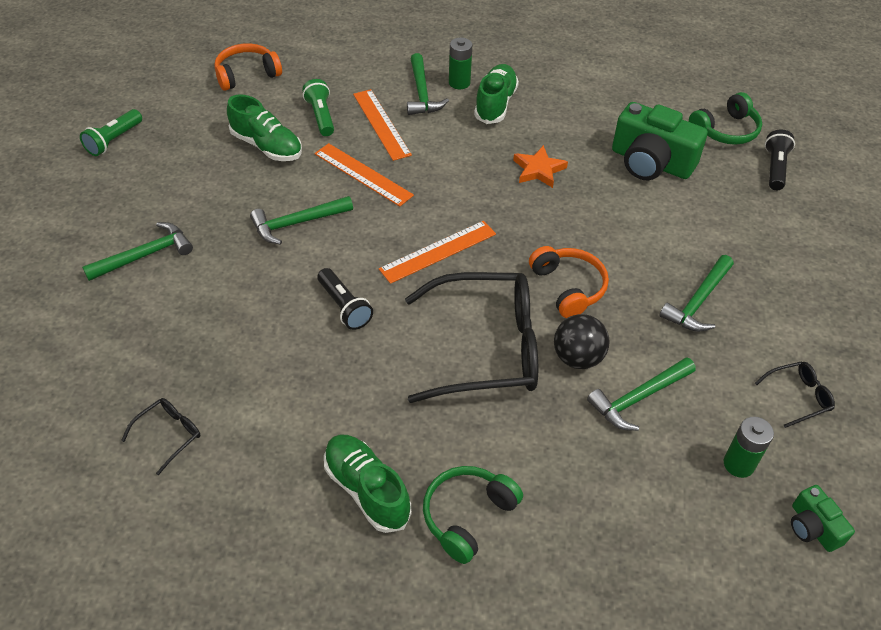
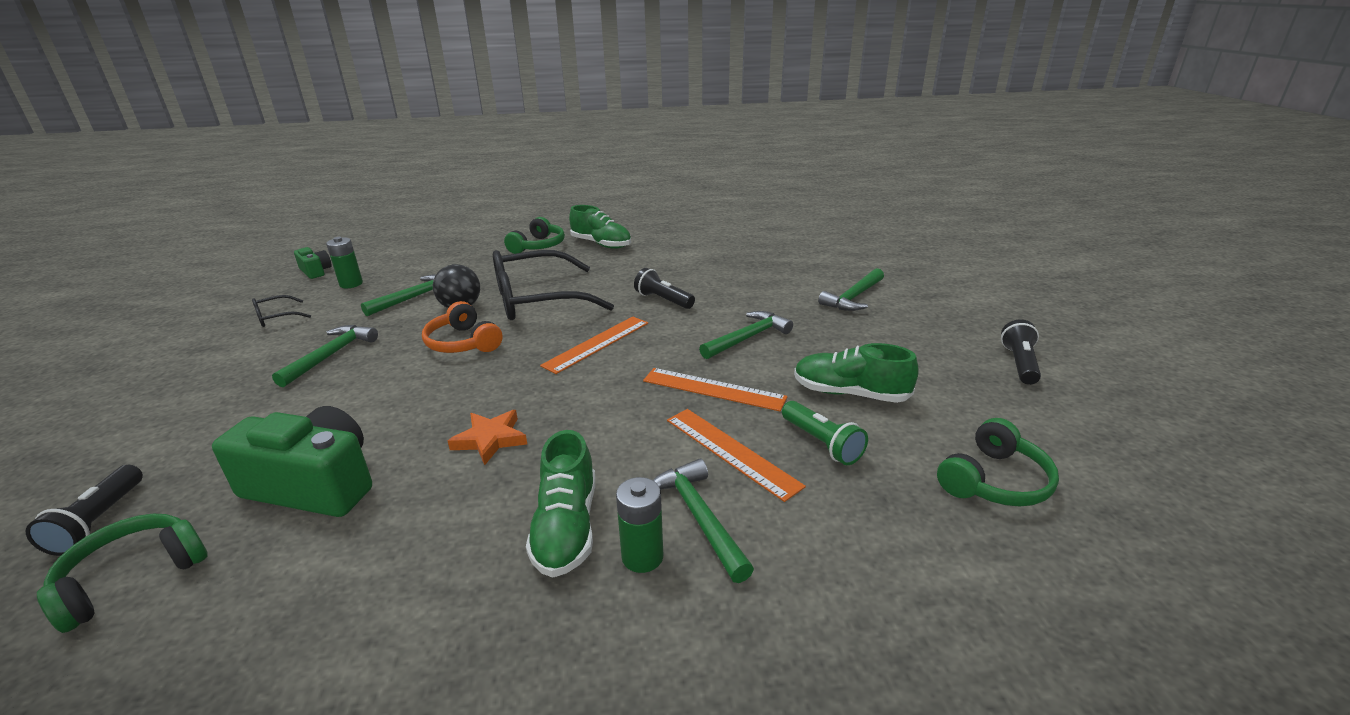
camera: 165 degrees right, 20 degrees down
(114, 140) = (1019, 363): green flashlight -> black flashlight
(169, 435) = (733, 241): black glasses -> none
(247, 74) = (994, 481): orange headphones -> green headphones

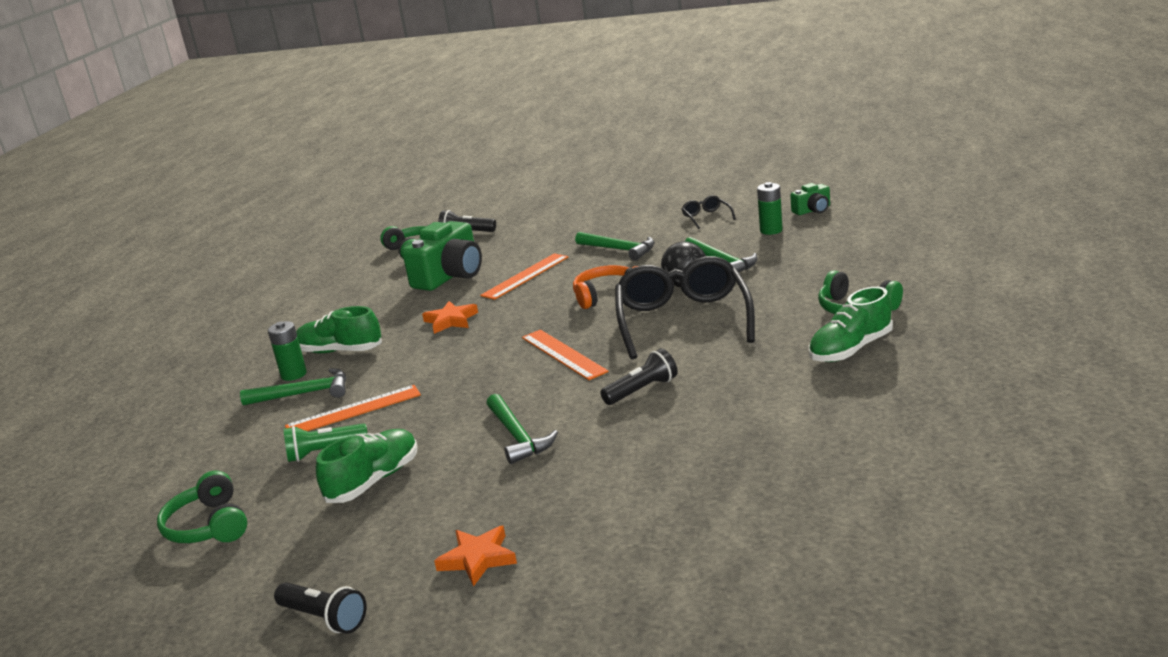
camera: 110 degrees right, 5 degrees down
(713, 389) = (440, 409): orange ruler -> orange ruler (525, 276)
(853, 297) = (569, 532): green hammer -> none
(905, 321) = (478, 559): none -> orange star

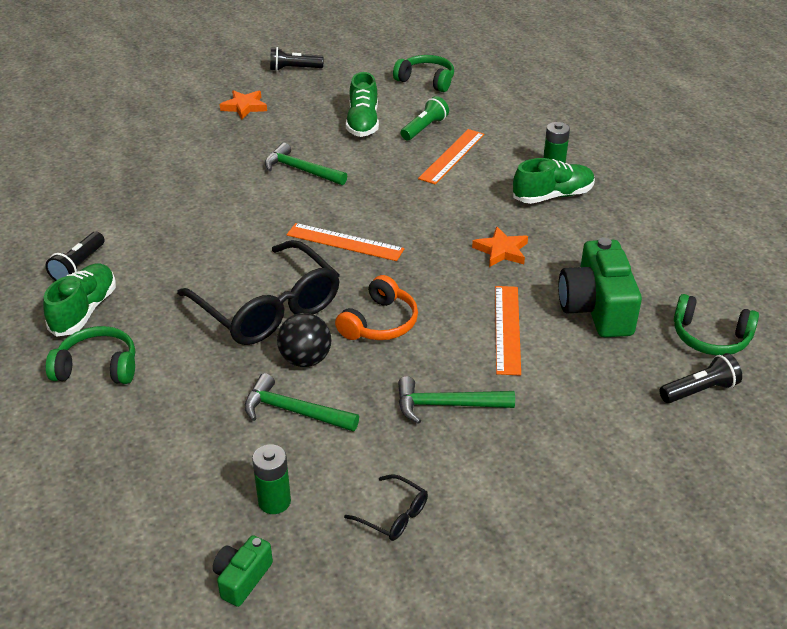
camera: 140 degrees right, 15 degrees up
(304, 394) = (514, 157): green hammer -> none
(642, 390) = (242, 226): black flashlight -> black flashlight (78, 266)

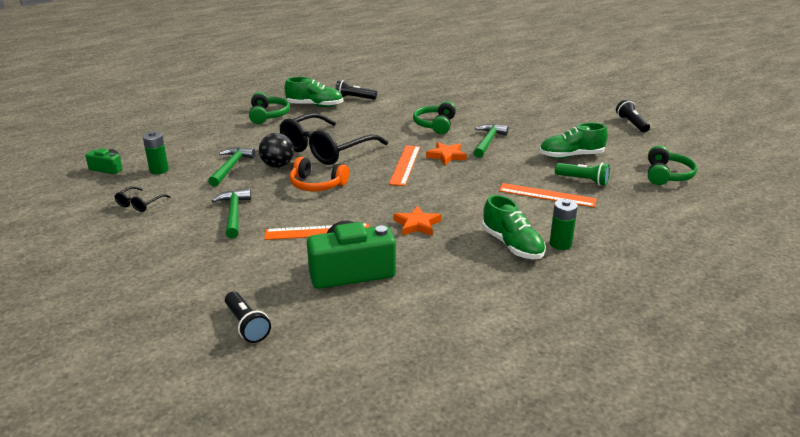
camera: 80 degrees right, 10 degrees down
(244, 107) = (559, 115): orange star -> orange star (446, 156)
(710, 337) = (319, 334): green headphones -> green headphones (435, 125)

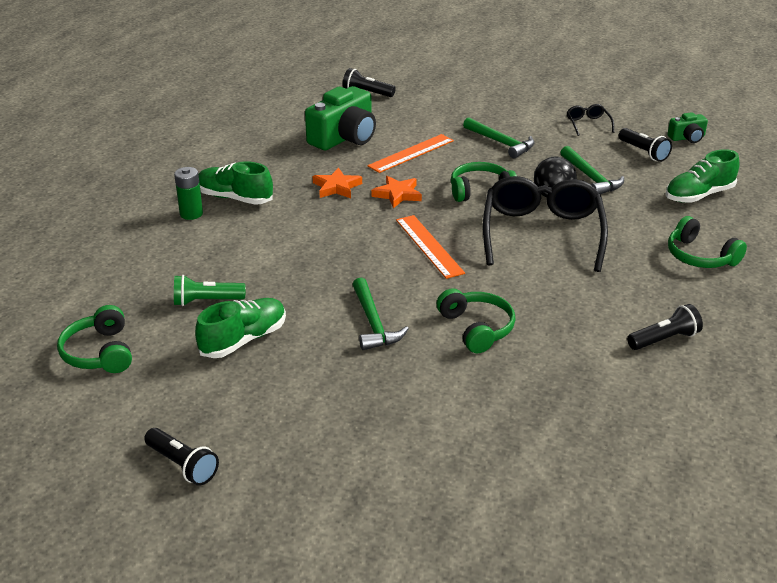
camera: 145 degrees right, 5 degrees up
(159, 170) = (643, 152): green battery -> black flashlight
(315, 105) = (684, 299): green shoe -> green shoe (699, 195)
(317, 185) = (480, 190): orange headphones -> green headphones
(446, 156) = (399, 277): orange star -> orange star (397, 194)
(547, 195) = (237, 264): orange ruler -> none

